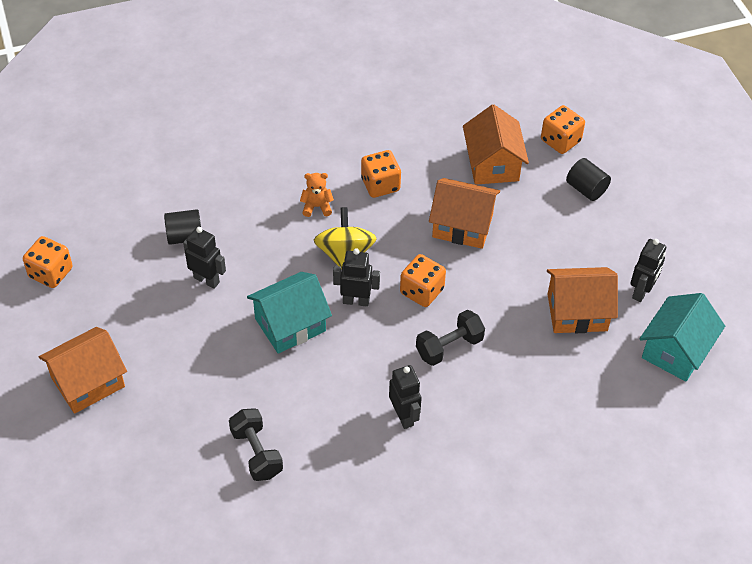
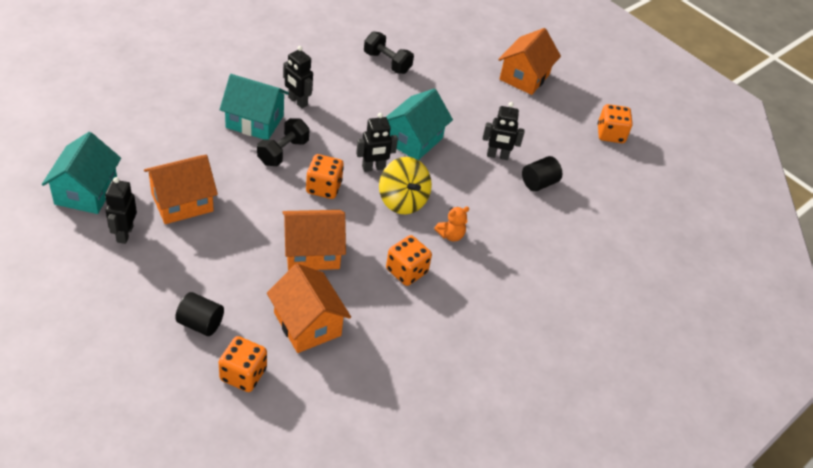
camera: 150 degrees right, 5 degrees down
(467, 398) = (255, 121): none -> turquoise house

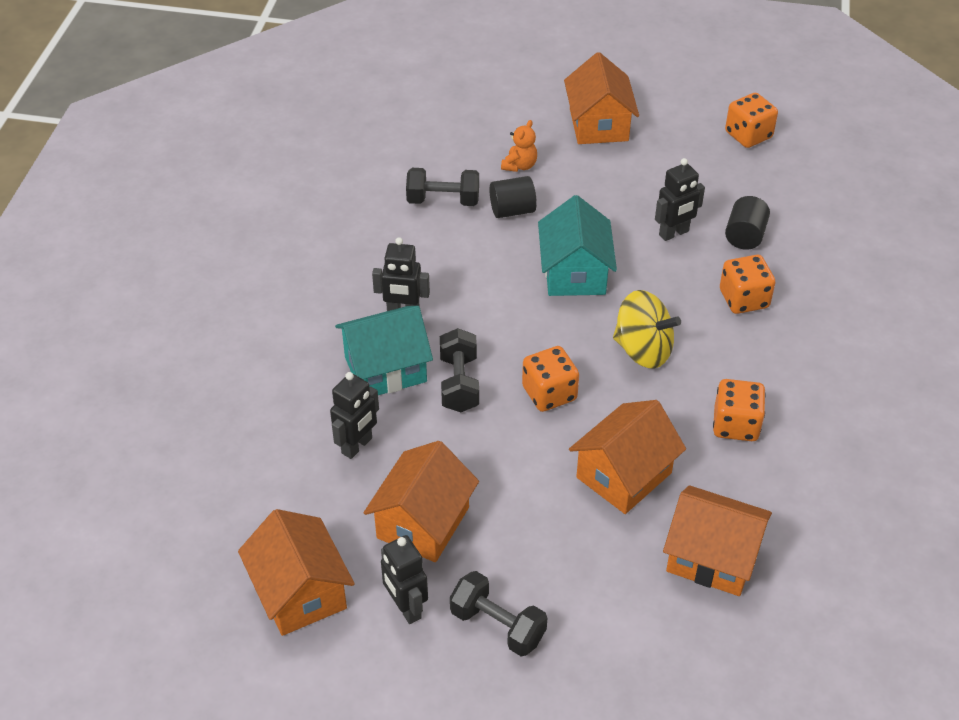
camera: 30 degrees left, 0 degrees up
(86, 192) = (300, 592): turquoise house -> orange house
(157, 274) = (497, 625): none -> black dumbbell
(200, 323) = (609, 643): black cylinder -> black cylinder (512, 210)
(243, 374) = (717, 662): orange dice -> orange dice (744, 299)
(373, 168) = (572, 334): black robot -> black robot (357, 446)
(450, 235) = (730, 354): orange teddy bear -> orange teddy bear (519, 165)

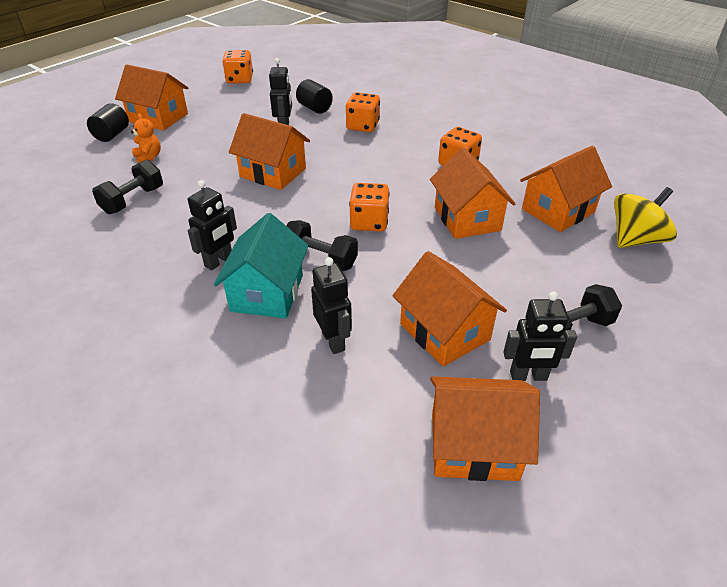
camera: 60 degrees left, 5 degrees down
(512, 210) = (185, 175): black cylinder -> black cylinder (112, 135)
(574, 273) = (273, 173): turquoise house -> orange house
(643, 350) = (367, 173): yellow spinning top -> yellow spinning top (635, 239)

